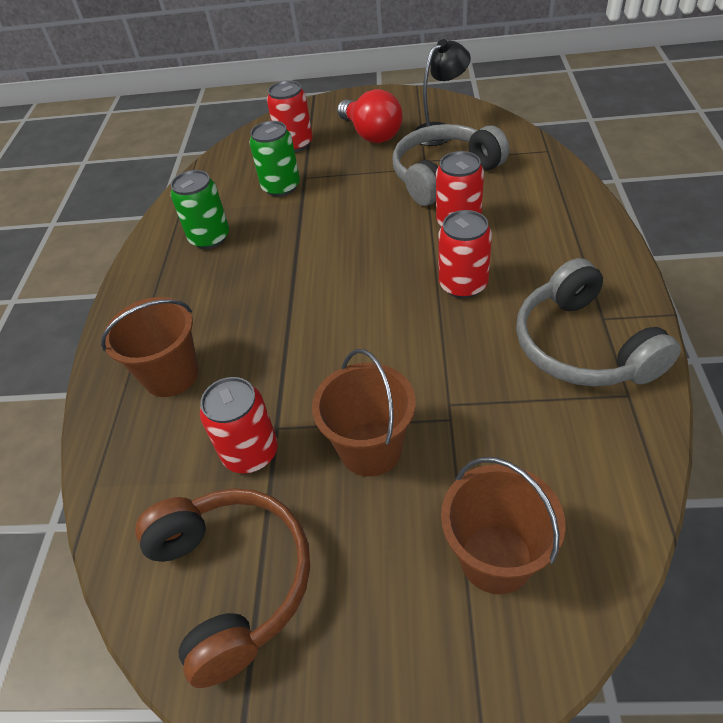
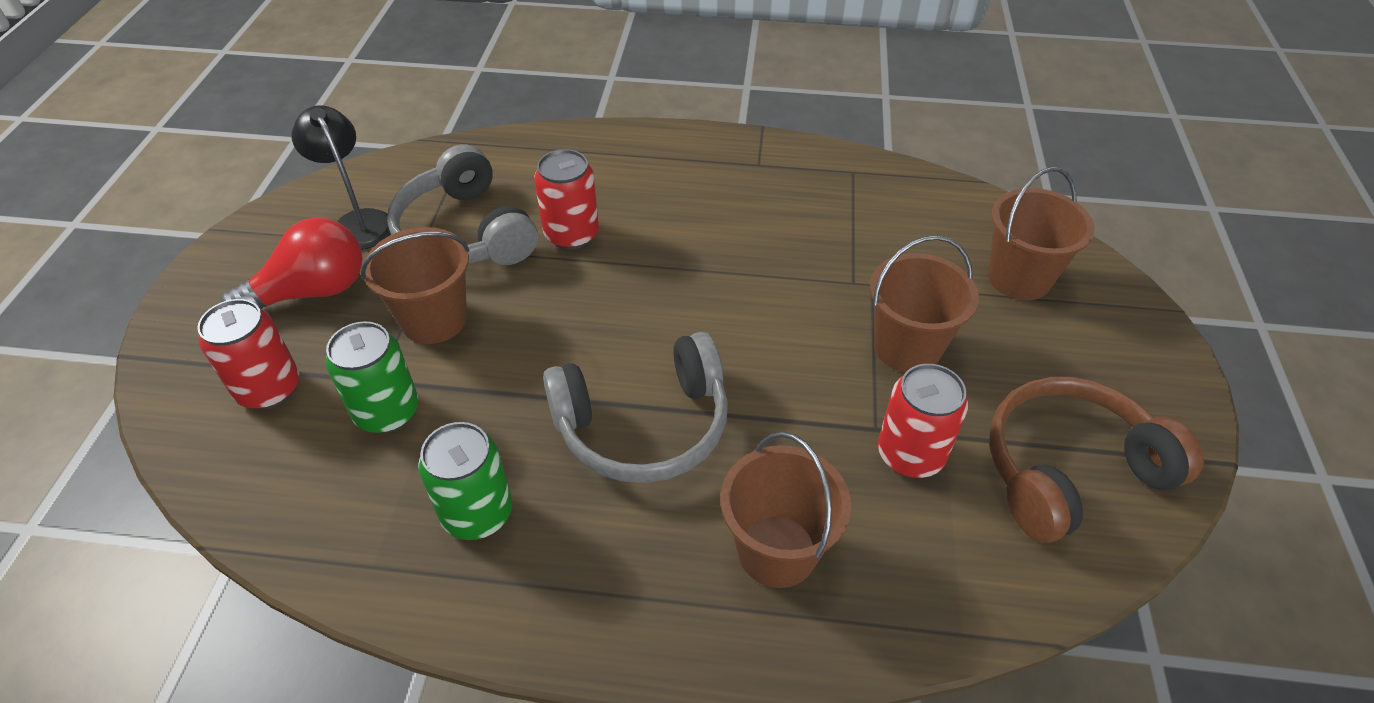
camera: 90 degrees left, 0 degrees up
(357, 184) = (434, 320): none -> brown bucket
(463, 285) = (683, 247): red can -> none
(583, 346) = (791, 183): grey headphones -> grey headphones (643, 425)

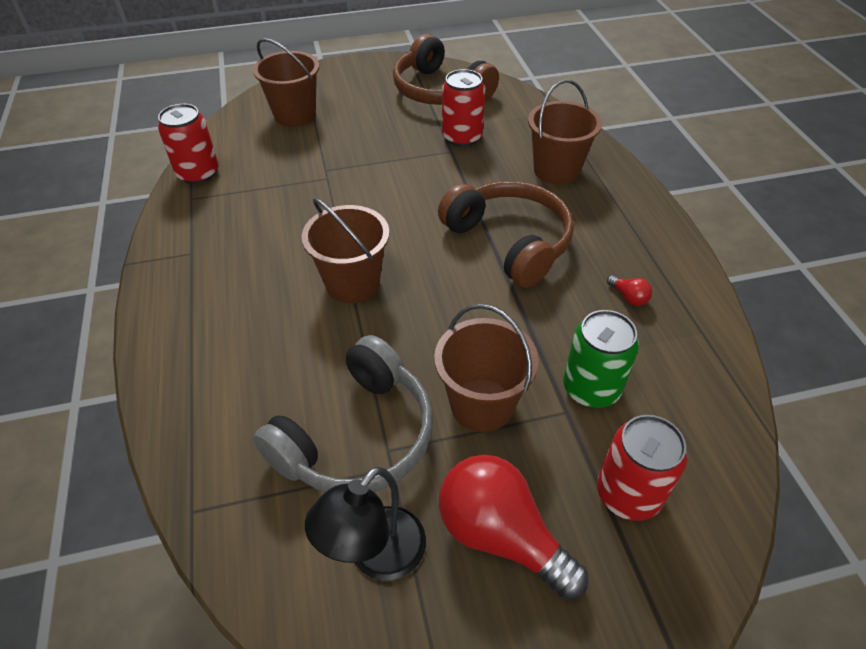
camera: 110 degrees left, 0 degrees up
(477, 513) = (628, 297): green can -> red light bulb
(571, 234) = (329, 349): red can -> red can (198, 173)
(643, 425) = (509, 242): grey headphones -> brown headphones
(907, 347) = (379, 148): brown bucket -> brown bucket (352, 283)

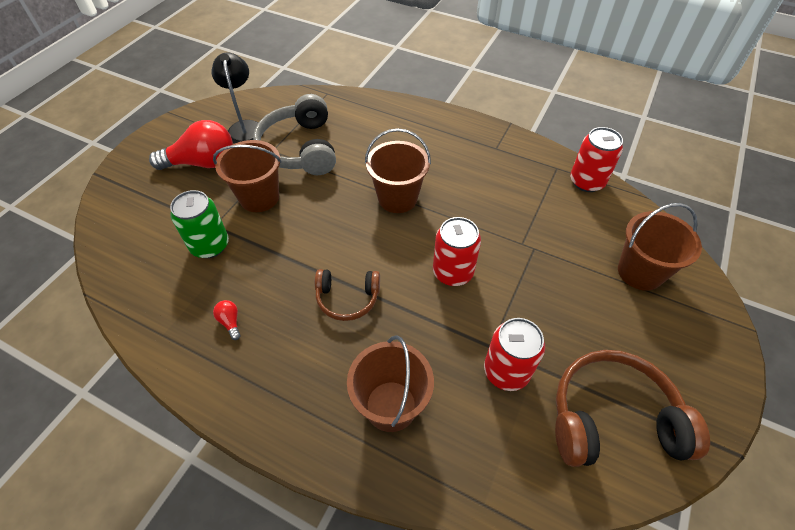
camera: 130 degrees right, 5 degrees up
(509, 242) = (347, 298): brown headphones -> brown headphones, size x0.58
(628, 297) = (230, 322): red light bulb -> red light bulb turned 60 degrees clockwise
(628, 494) = (156, 213): red can -> red can (453, 272)

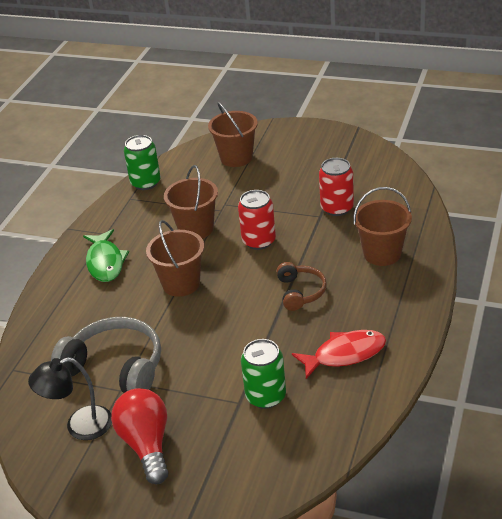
camera: 95 degrees left, 15 degrees down
(230, 322) = (344, 354): red light bulb -> red fish
(259, 197) = (194, 379): brown bucket -> brown bucket (196, 229)
(300, 148) = (115, 367): grey headphones -> grey headphones turned 135 degrees counterclockwise
(449, 146) = (105, 262): none -> green fish
(586, 182) = (145, 183): red can -> green can
(612, 419) = (354, 167): brown headphones -> none

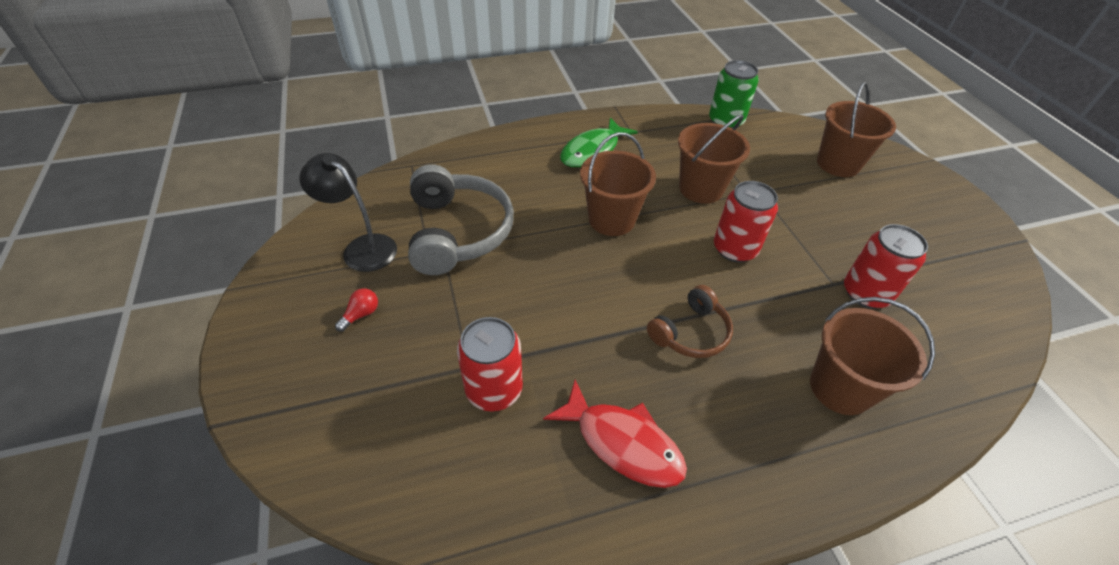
camera: 50 degrees right, 10 degrees up
(147, 445) = (361, 314): red light bulb -> red light bulb, size x0.40
(266, 396) = (494, 389): green can -> red can

